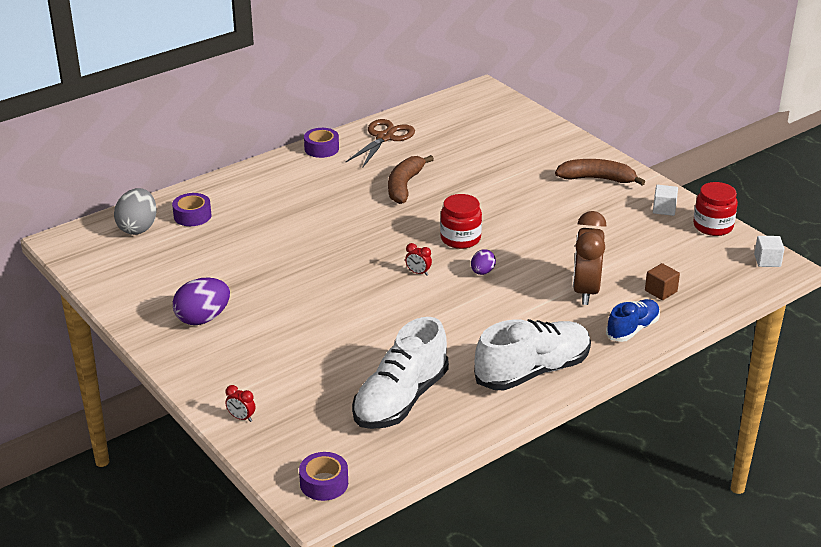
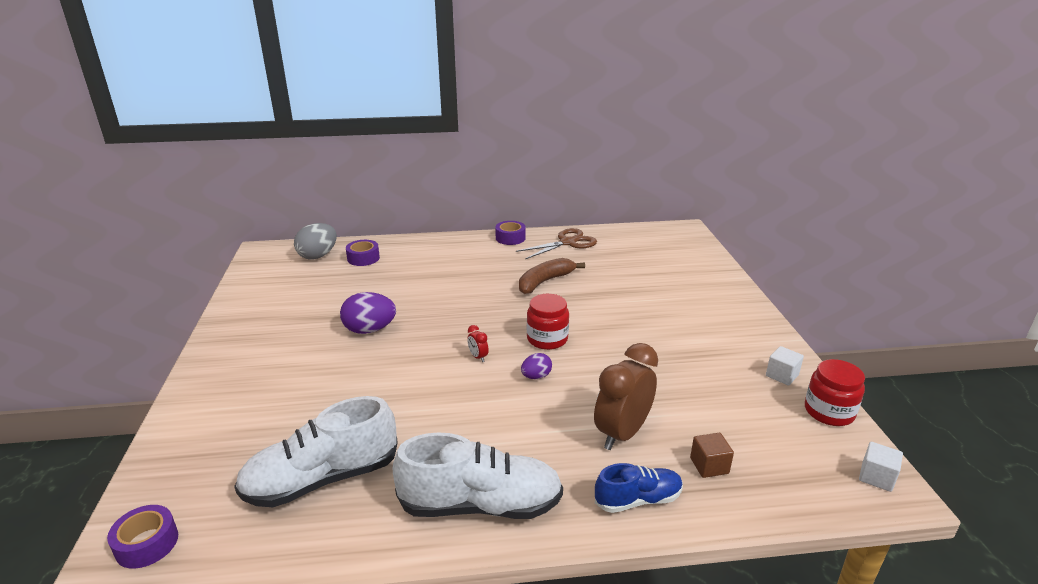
camera: 30 degrees right, 5 degrees down
(203, 318) = (269, 336): purple egg -> purple egg (369, 330)
(241, 418) = (179, 436): red clock -> none
(597, 179) = (730, 325): brown banana -> none

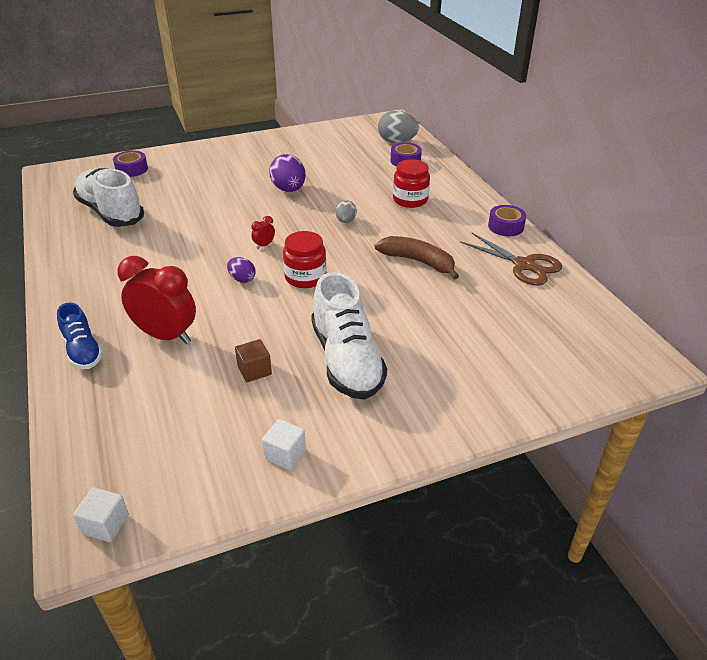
camera: 75 degrees right, 10 degrees up
(147, 543) = (62, 176): purple tape -> purple tape (131, 169)
(458, 305) = (345, 221): none -> grey egg
(480, 505) = (83, 276): white shoe -> white shoe (346, 360)
(622, 434) = (166, 336): brown clock -> red clock
(709, 465) = (124, 392): brown cube -> brown cube (254, 370)
(829, 412) = (218, 494): red jar -> red jar (410, 200)

